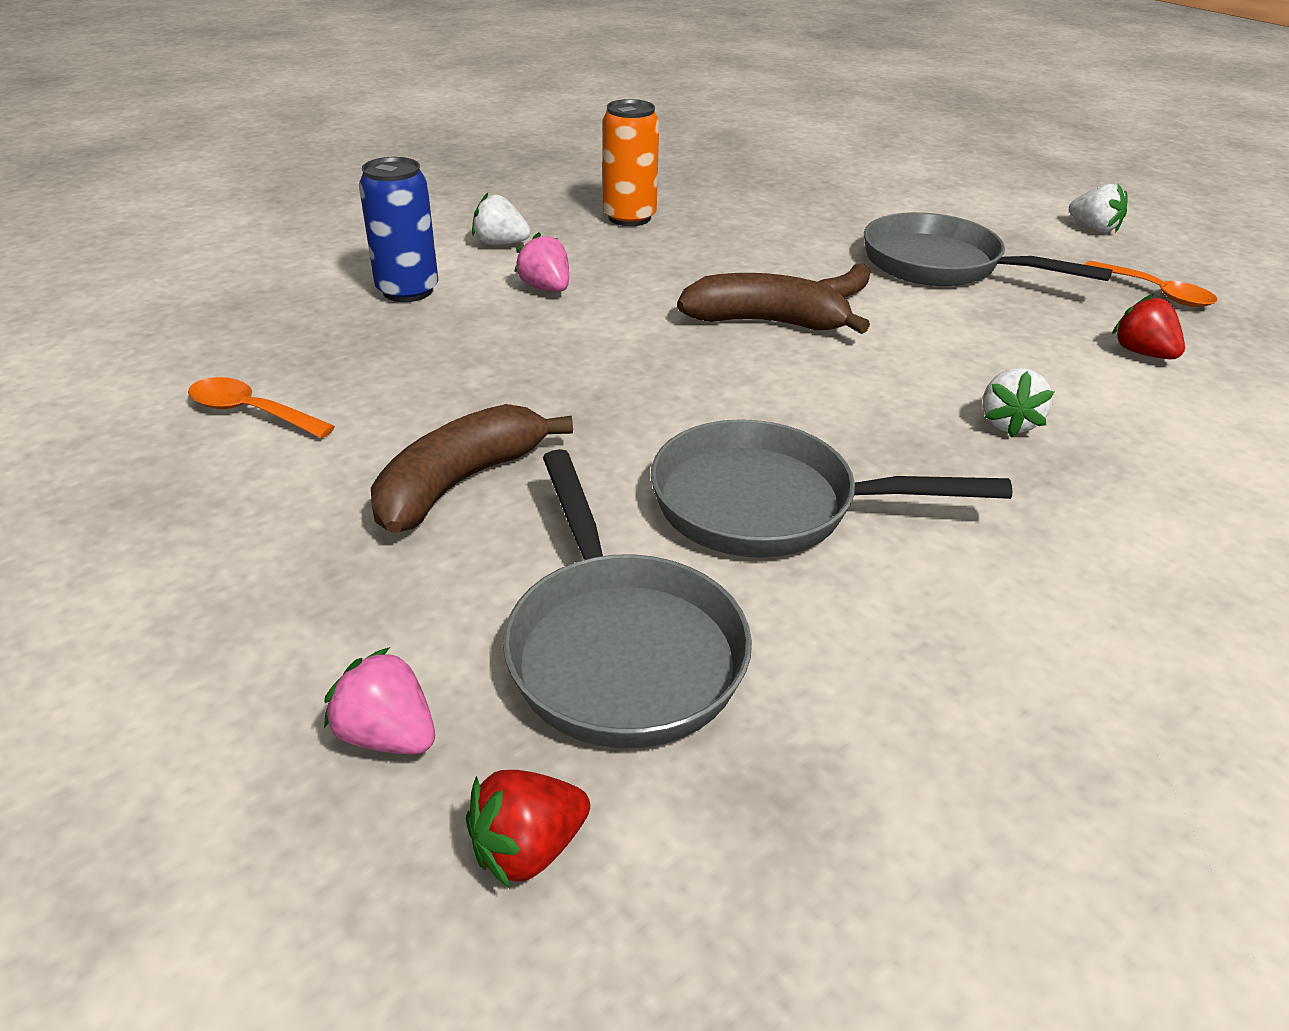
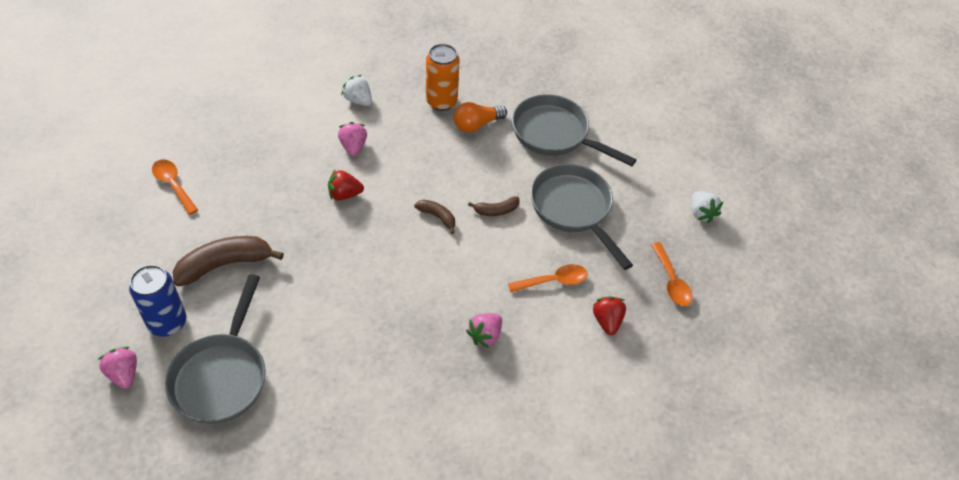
camera: 25 degrees right, 15 degrees up
(407, 291) = (288, 123): blue can -> blue can (167, 323)
(528, 849) = (136, 438): red strawberry -> red strawberry (344, 194)
(706, 226) = (476, 124): none -> orange light bulb
(765, 322) = (437, 217): brown banana -> brown banana, size x0.52
(768, 505) = (334, 333): grey pan -> grey pan (555, 134)
(1008, 423) = (485, 335): white strawberry -> pink strawberry
(1015, 337) = (553, 281): none -> orange spoon

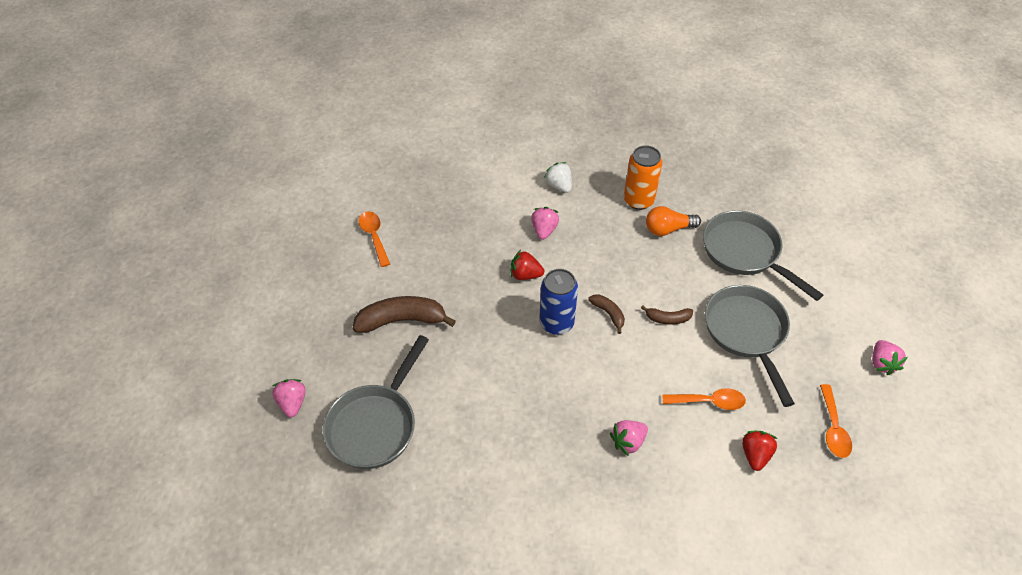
camera: 20 degrees right, 0 degrees up
(167, 323) = (340, 364): blue can -> blue can (556, 323)
(701, 213) = (882, 363): white strawberry -> pink strawberry

